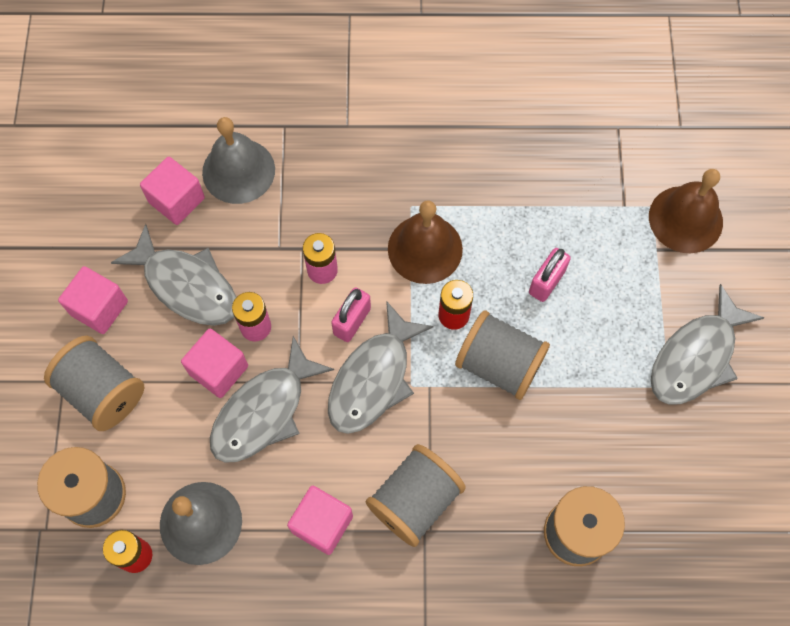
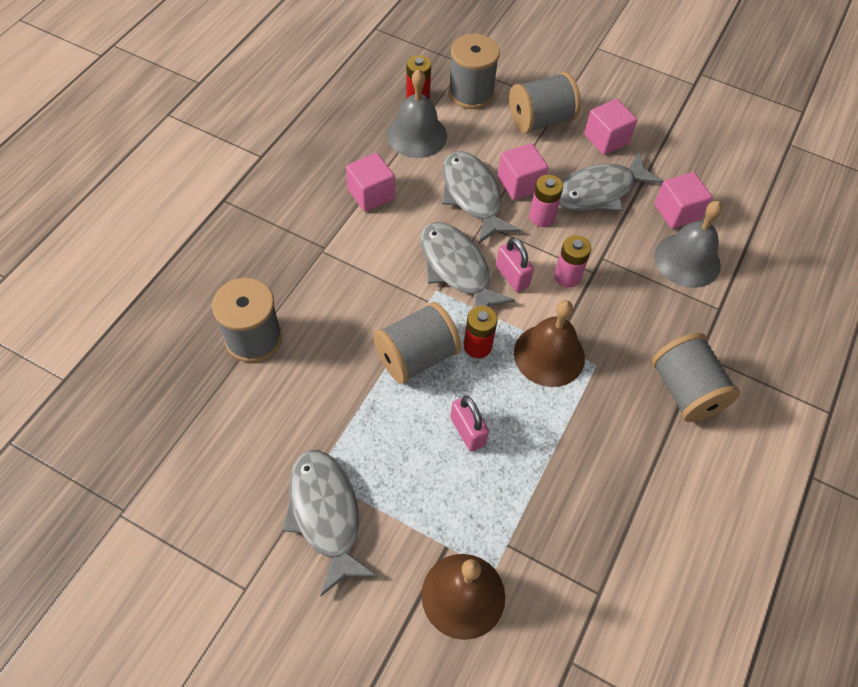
camera: 115 degrees right, 10 degrees down
(415, 500) = (349, 252): grey spool -> grey spool (685, 391)

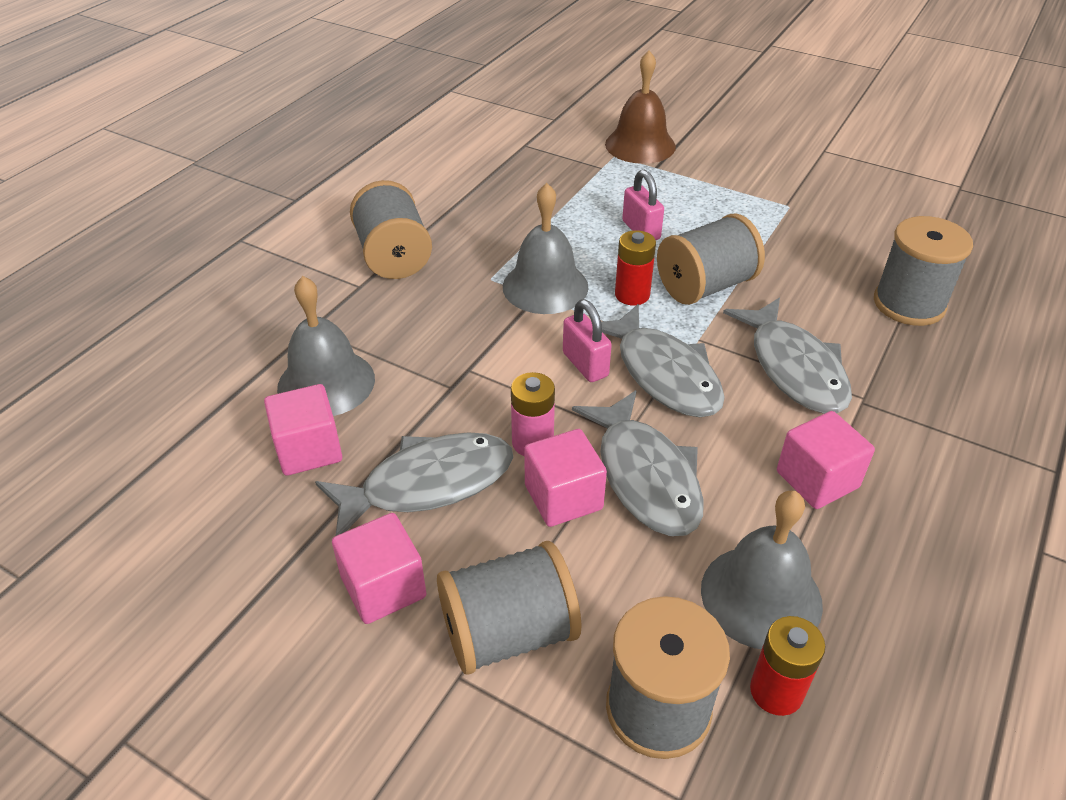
camera: 175 degrees left, 15 degrees down
(325, 514) = (771, 183): grey fish -> grey fish (794, 368)
(549, 355) = (545, 286): brown bell -> grey bell
(567, 276) = (507, 364): pink battery -> none

